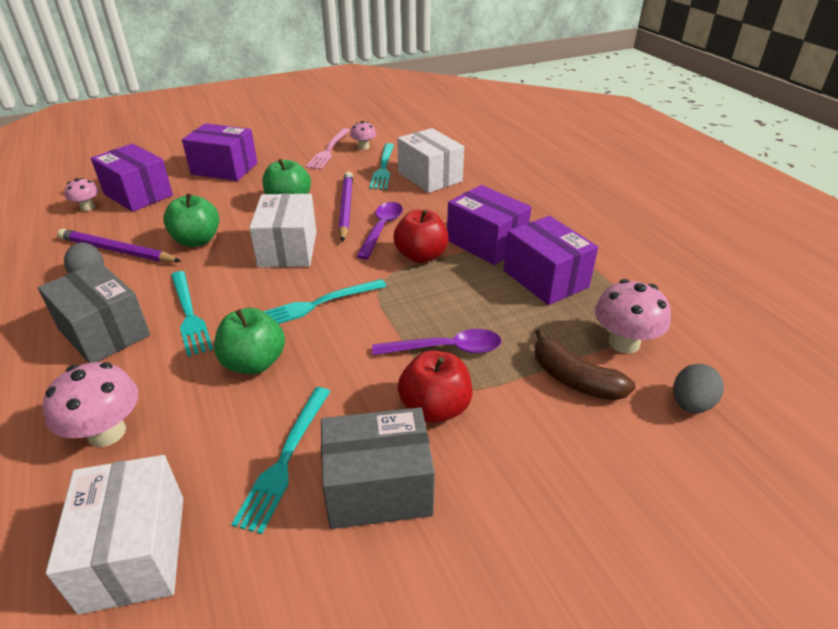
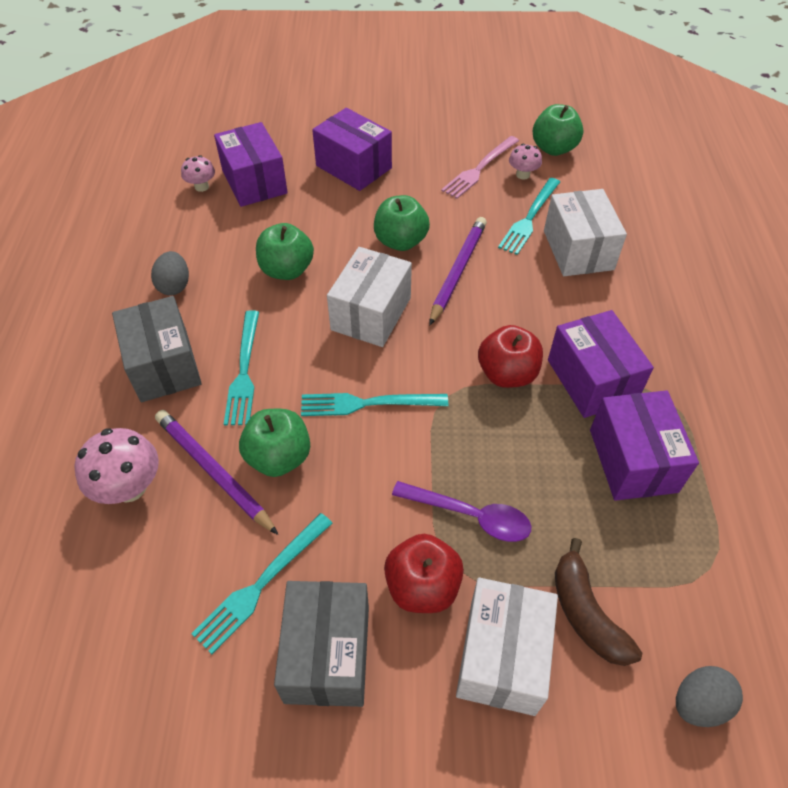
camera: 25 degrees right, 15 degrees up
(117, 251) = (209, 259): purple pencil -> purple pencil (213, 471)
(134, 552) = (110, 623): white box -> white box (502, 656)
(378, 130) = (553, 148): none -> green apple
(378, 488) = (327, 653): grey box -> grey box turned 75 degrees clockwise
(382, 229) = (483, 317): purple spoon -> none
(624, 343) = (672, 589): pink mushroom -> none

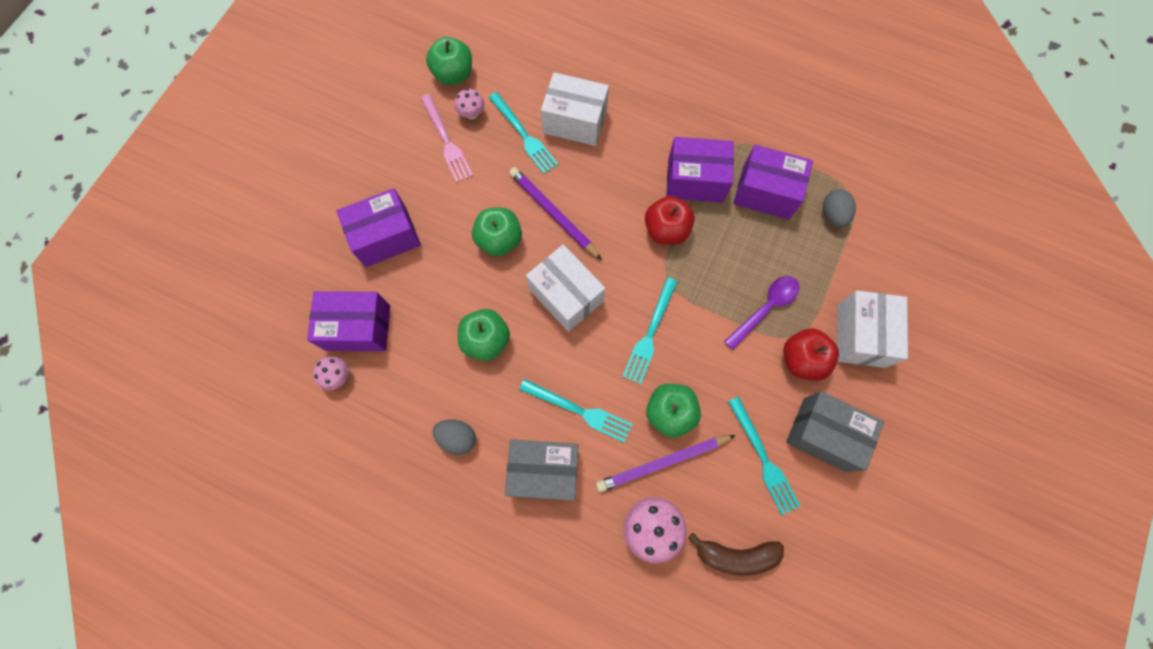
camera: 65 degrees left, 20 degrees up
(502, 656) = (860, 335): white box -> white box turned 60 degrees clockwise
(586, 613) = (852, 276): brown banana -> brown banana (735, 555)
(699, 703) = (920, 248): grey egg -> grey egg (833, 215)

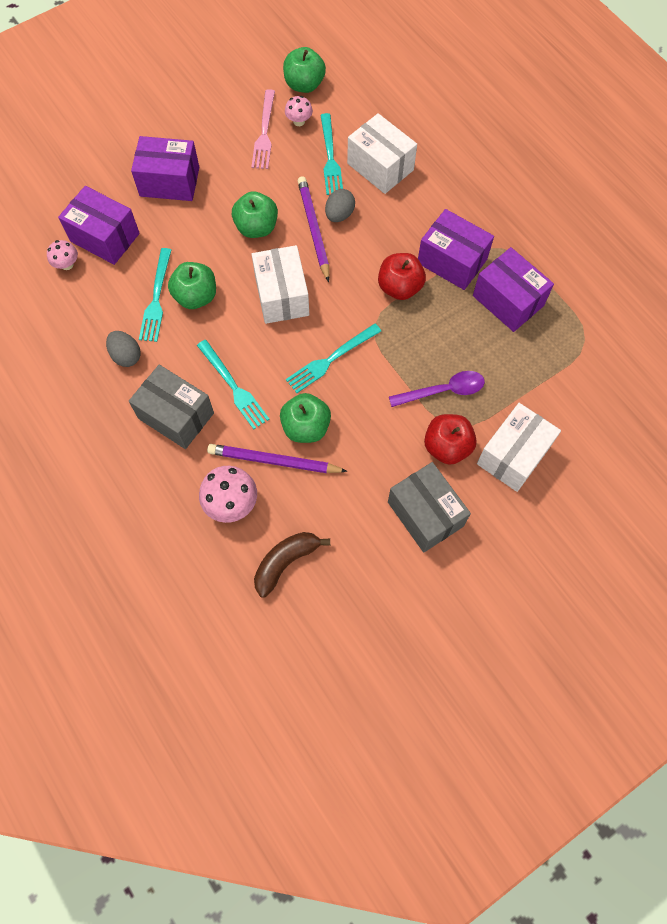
camera: 30 degrees right, 5 degrees down
(735, 555) = (285, 562): brown banana -> brown banana turned 105 degrees clockwise
(763, 458) = (359, 503): turquoise fork -> turquoise fork (156, 298)
(833, 215) = (557, 348): grey egg -> grey egg (339, 215)

